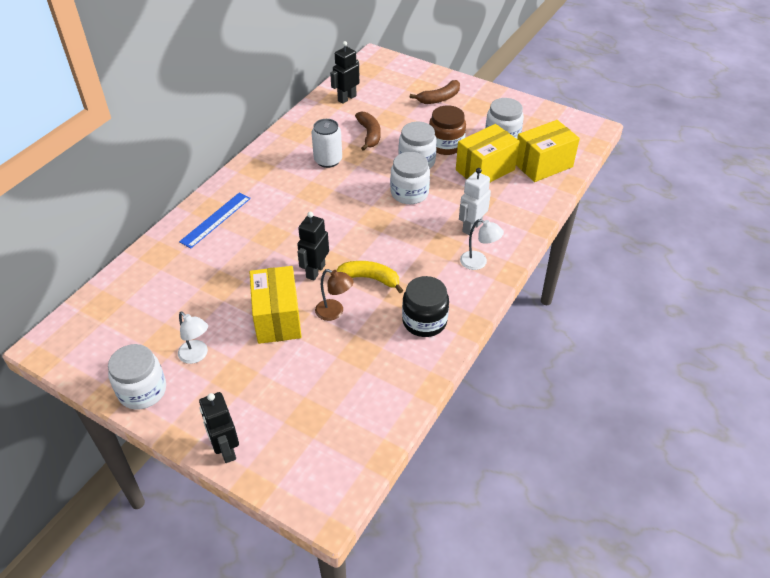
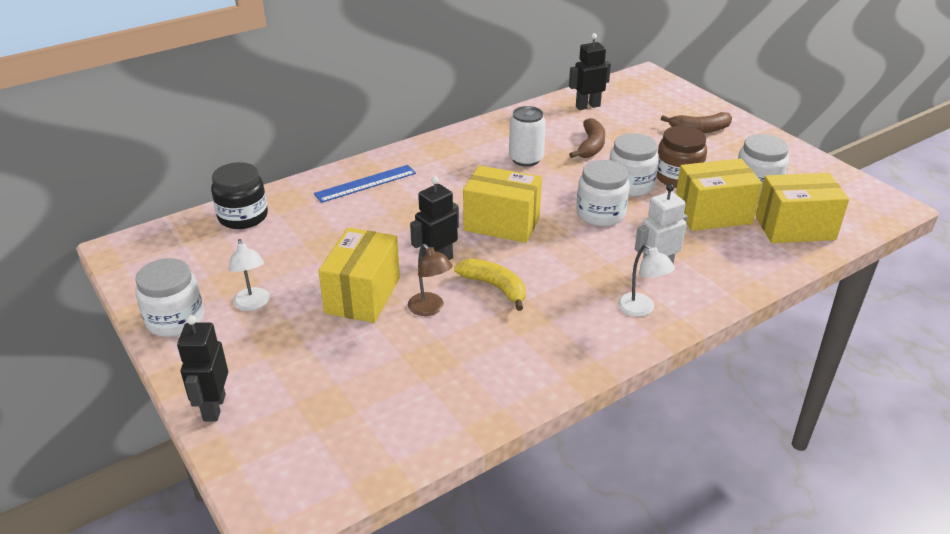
camera: 25 degrees right, 10 degrees down
(343, 223) = (501, 224): none -> yellow box
(424, 321) = (531, 351): black jar -> black jar (243, 216)

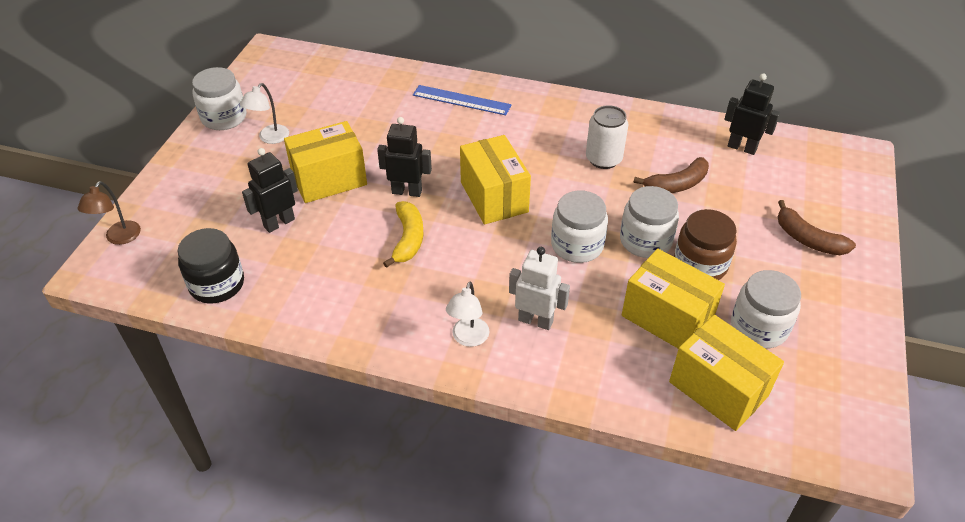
camera: 50 degrees right, 10 degrees up
(214, 407) = (160, 186): black robot -> black robot (279, 223)
(243, 216) = (356, 74): black jar -> black jar (217, 284)
(430, 309) = (347, 221): brown lamp -> brown lamp (119, 238)

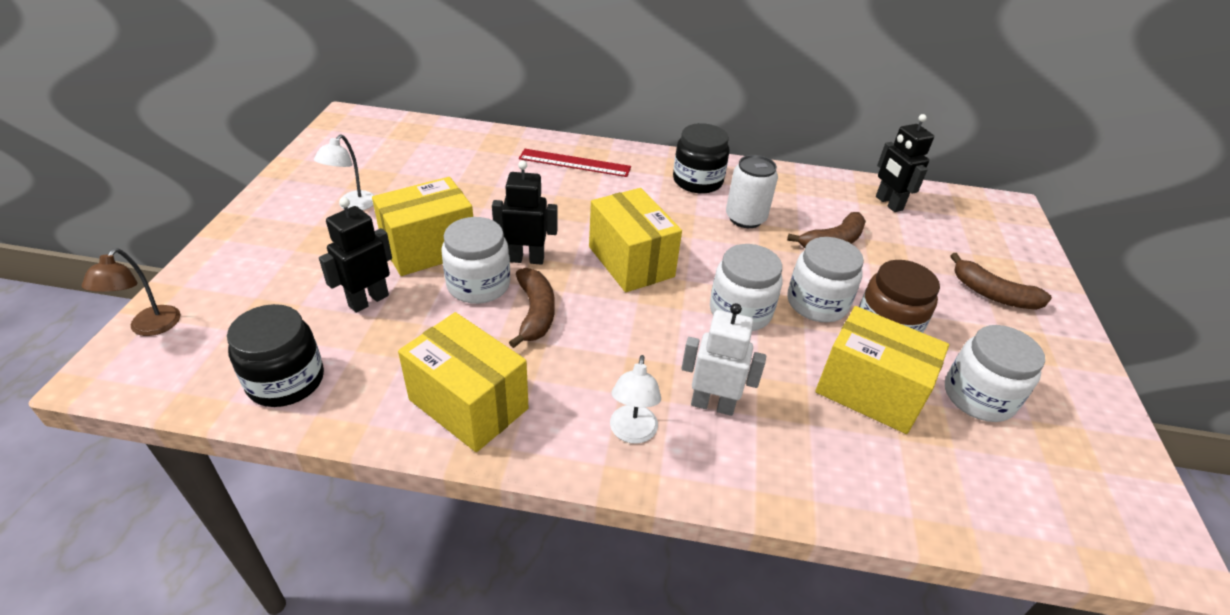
camera: 10 degrees left, 5 degrees down
(224, 117) = (294, 185): white jar -> white jar (478, 285)
(408, 239) = (535, 313): yellow banana -> brown banana
(461, 100) = (574, 163): blue ruler -> red ruler
(569, 120) = (697, 181): none -> black jar
(718, 389) = (960, 477): yellow box -> yellow box (468, 404)
(742, 147) = (888, 203): black robot -> black robot turned 135 degrees counterclockwise

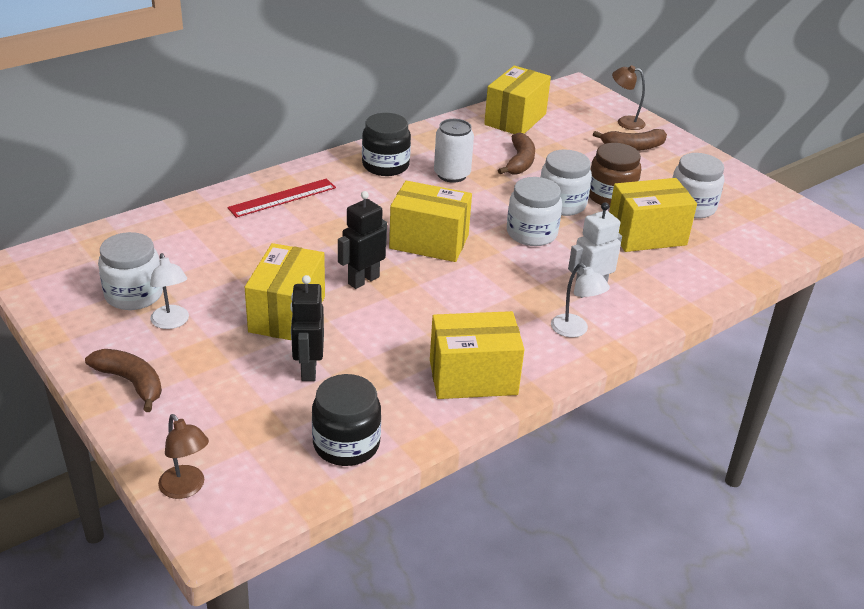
camera: 45 degrees left, 5 degrees down
(478, 285) = (362, 314): white jar -> white jar (134, 294)
(535, 313) = (424, 307): brown banana -> brown banana (131, 382)
(888, 203) = (515, 119): black robot -> yellow box
(1020, 265) = (625, 122): none -> brown lamp

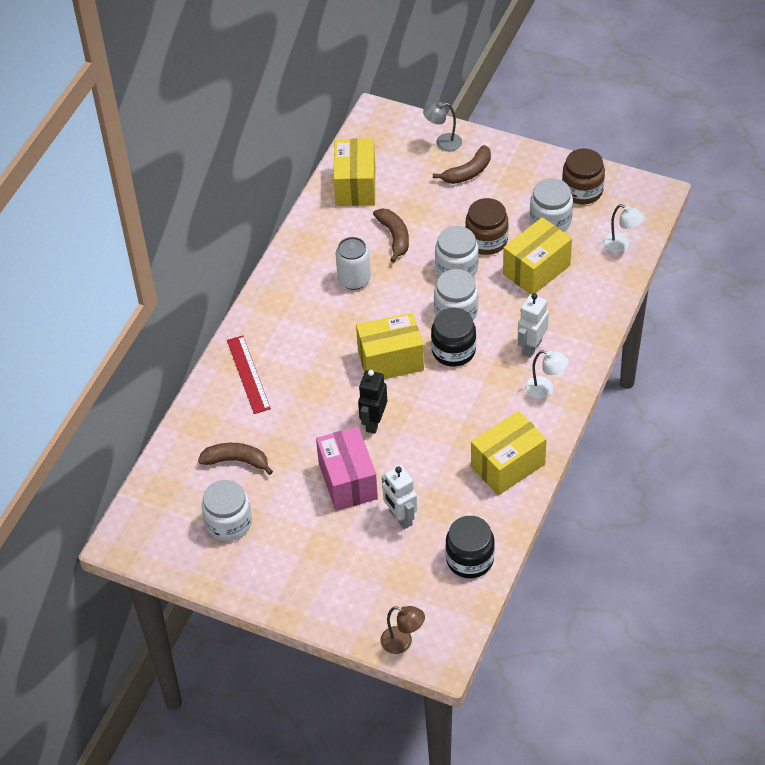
camera: 25 degrees left, 15 degrees up
(131, 382) = (297, 591): brown banana -> brown banana (236, 461)
(172, 322) = (277, 531): white lamp -> white lamp (621, 245)
(282, 198) = (248, 374): red ruler -> red ruler turned 45 degrees counterclockwise
(287, 314) = (348, 481): yellow box -> pink box
(308, 369) = (400, 518): black robot -> white robot
(385, 165) = (296, 296): black jar -> black jar (453, 350)
(625, 122) = (443, 143): brown lamp -> grey lamp
(744, 198) = (582, 190): none -> brown jar

